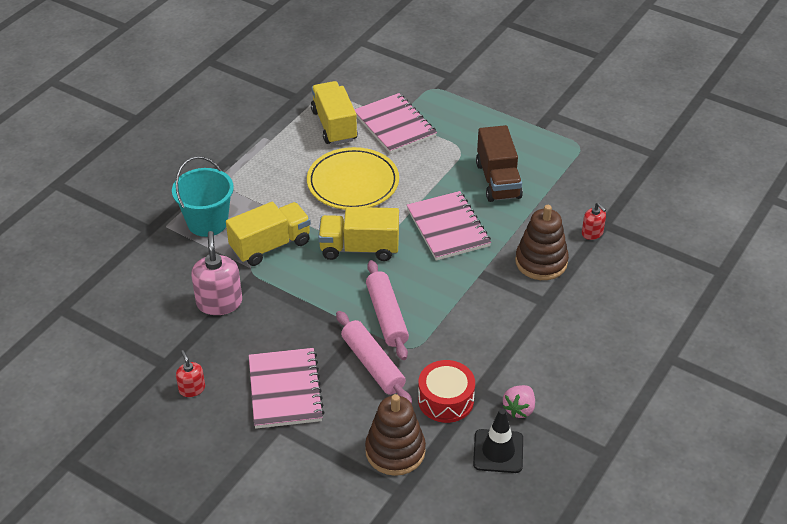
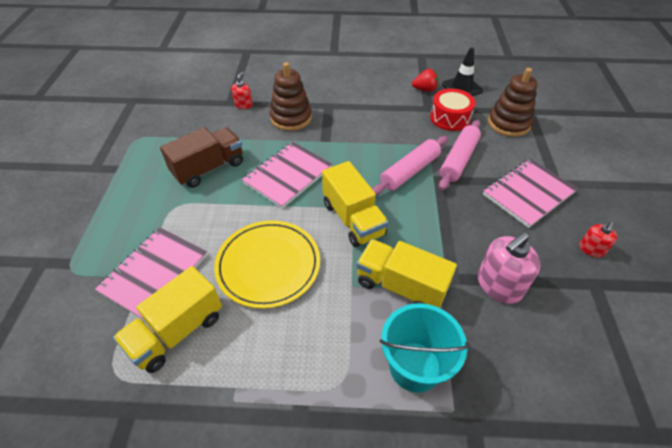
camera: 120 degrees left, 5 degrees up
(519, 409) = (425, 89): pink strawberry -> red strawberry

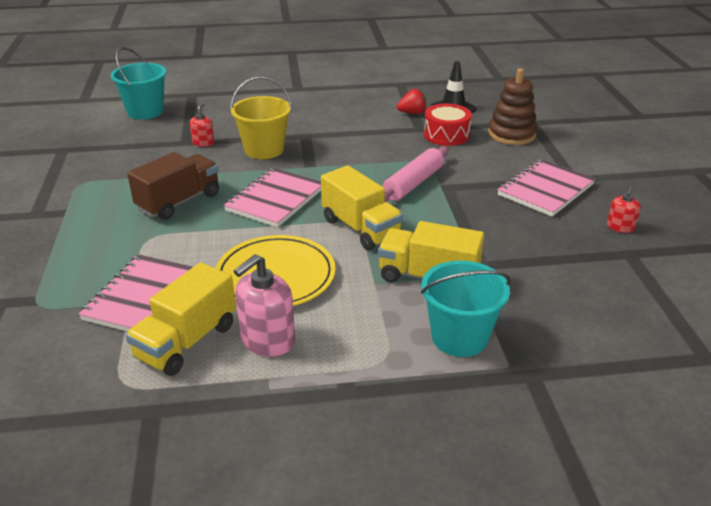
camera: 10 degrees left, 15 degrees down
(206, 66) = (145, 111): none -> turquoise bucket
(291, 118) = (264, 150): brown stacking toy -> yellow bucket
(458, 160) = (464, 169): pink rolling pin -> none
(499, 285) = (532, 265): pink soap dispenser -> pink soap dispenser (267, 340)

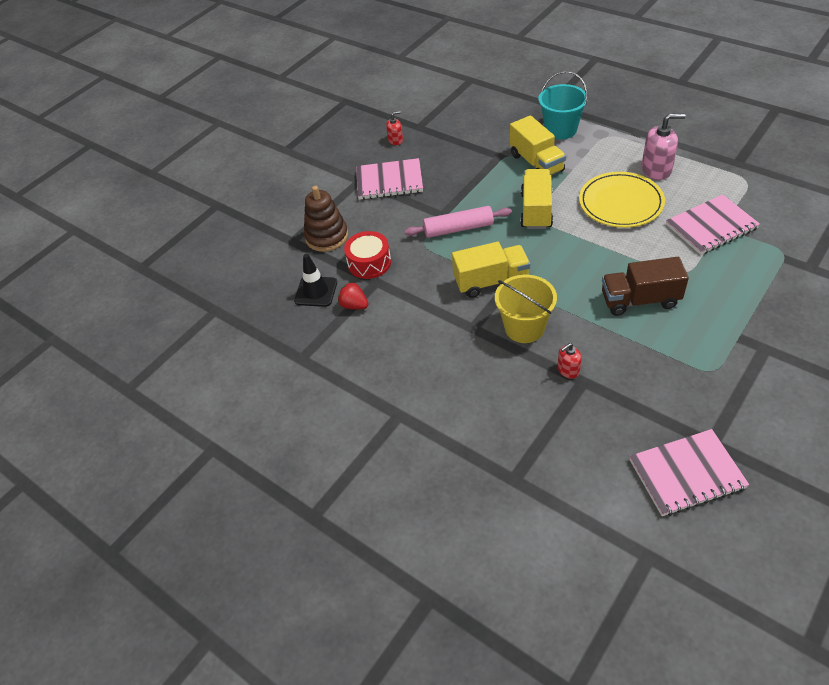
camera: 130 degrees left, 15 degrees up
(145, 111) = (589, 471): turquoise bucket -> none
(187, 341) = (700, 188): yellow truck -> yellow truck (491, 281)
(275, 199) = (566, 264): pink notebook -> pink notebook (686, 474)

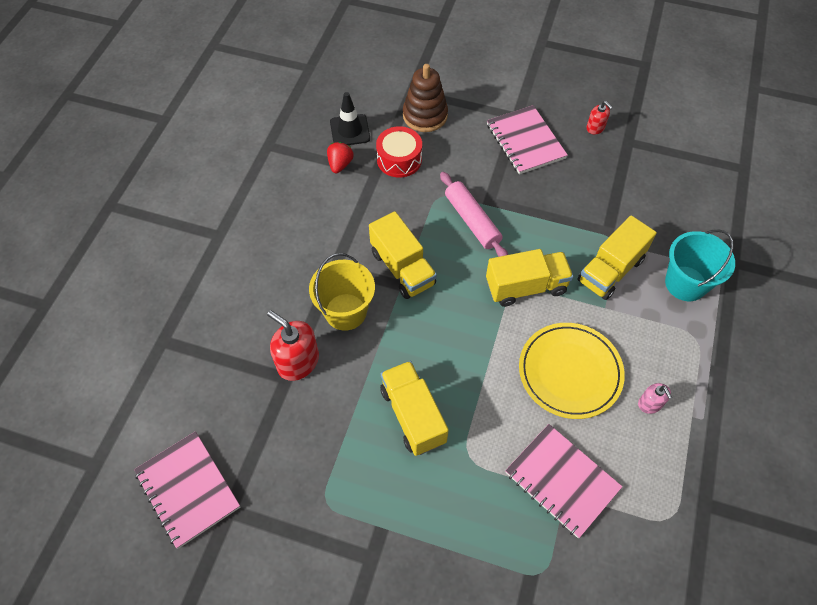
camera: 65 degrees right, 10 degrees up
(568, 370) = (298, 362): red soap dispenser -> red soap dispenser, size x1.82
(640, 300) = (413, 415): brown truck -> yellow truck
(656, 169) = (650, 404): pink soap dispenser -> pink soap dispenser, size x0.55

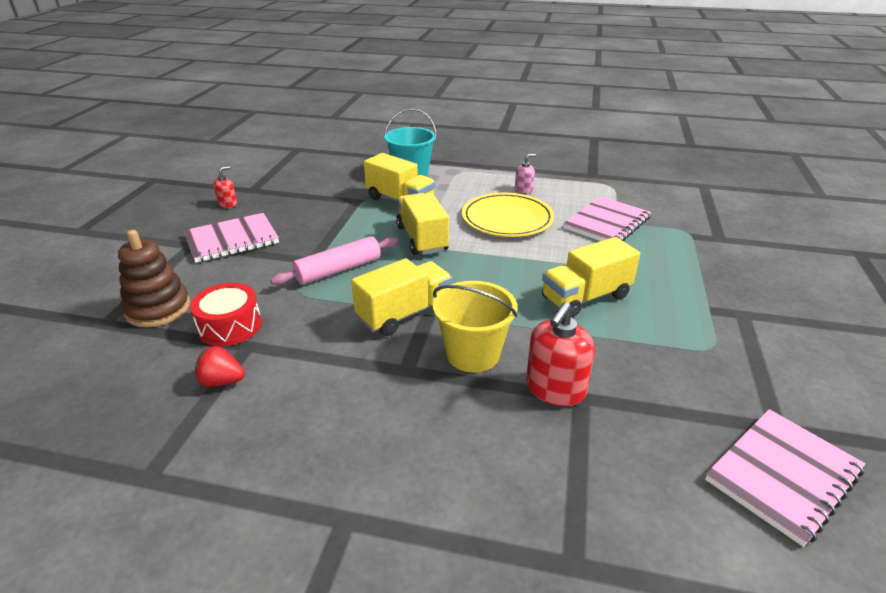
camera: 95 degrees left, 25 degrees down
(350, 130) = (155, 377): black traffic cone -> none

